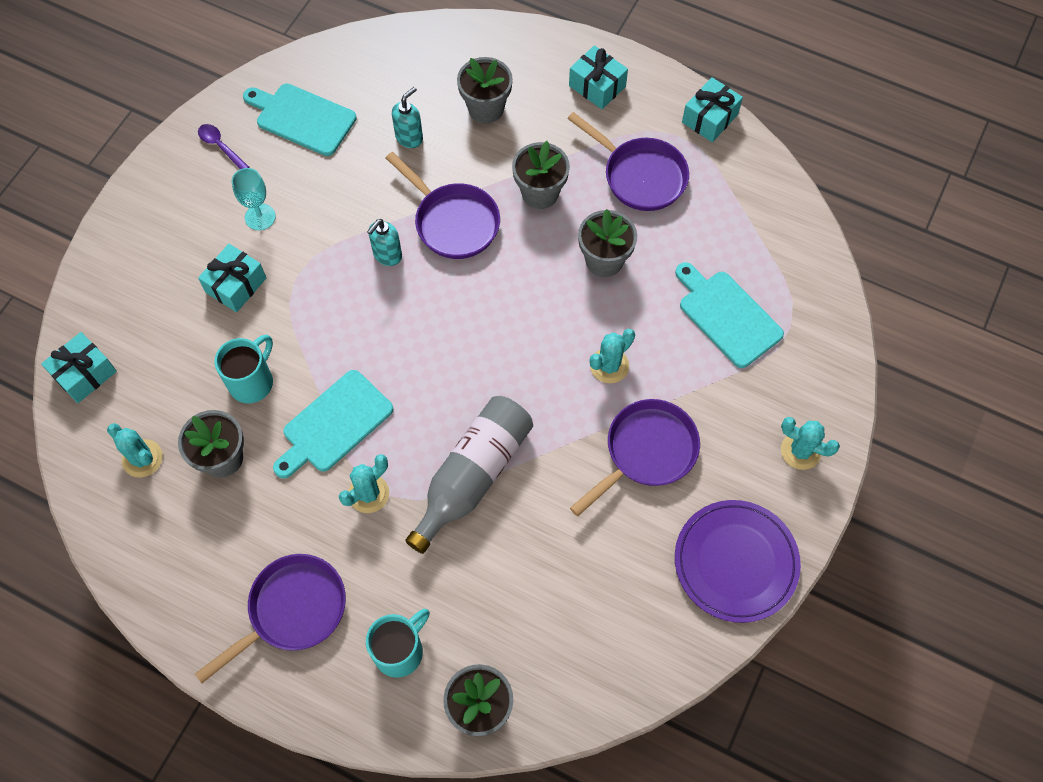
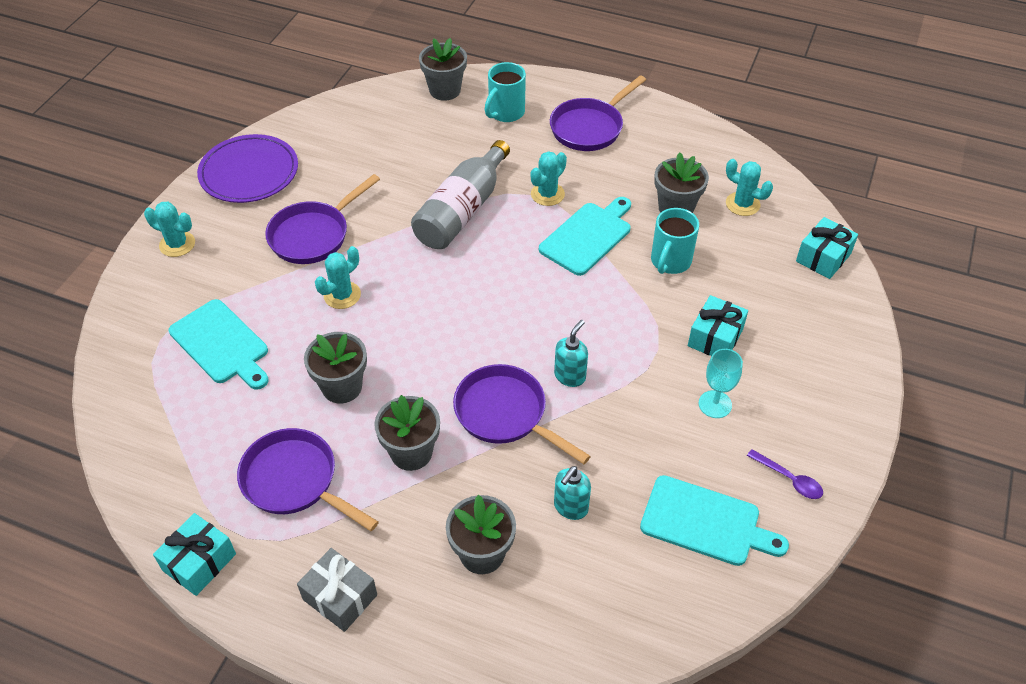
camera: 175 degrees right, 15 degrees down
(597, 86) = (340, 597): turquoise gift -> grey gift

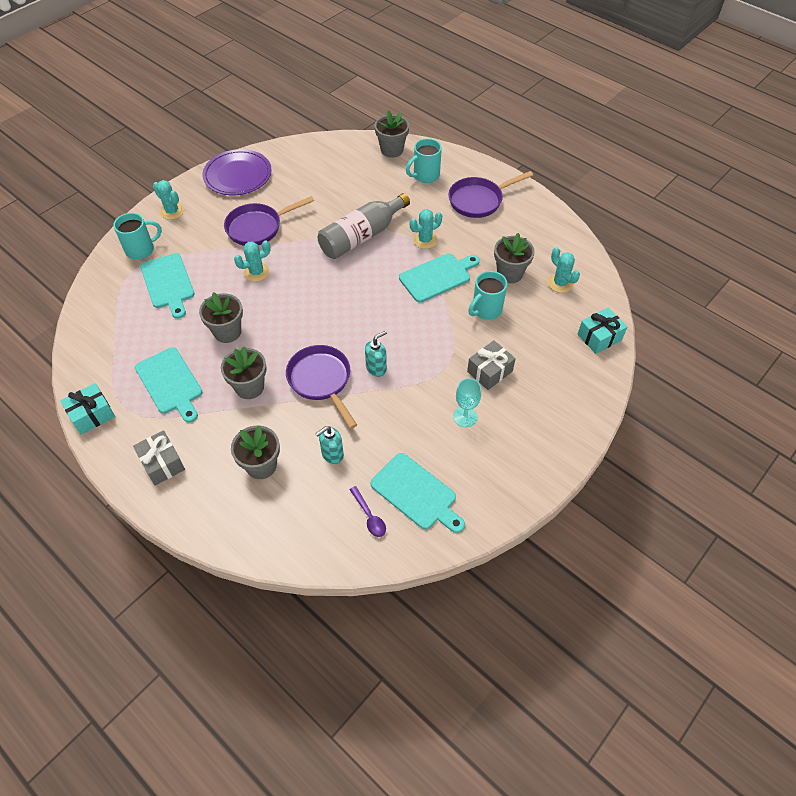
camera: 20 degrees right, 5 degrees up
(157, 309) = (141, 250): none -> turquoise mug
(295, 481) = (170, 383): purple pan -> turquoise cutting board
(715, 338) = (489, 371): turquoise gift -> grey gift
(789, 479) = (489, 483): purple spoon -> purple spoon (369, 516)

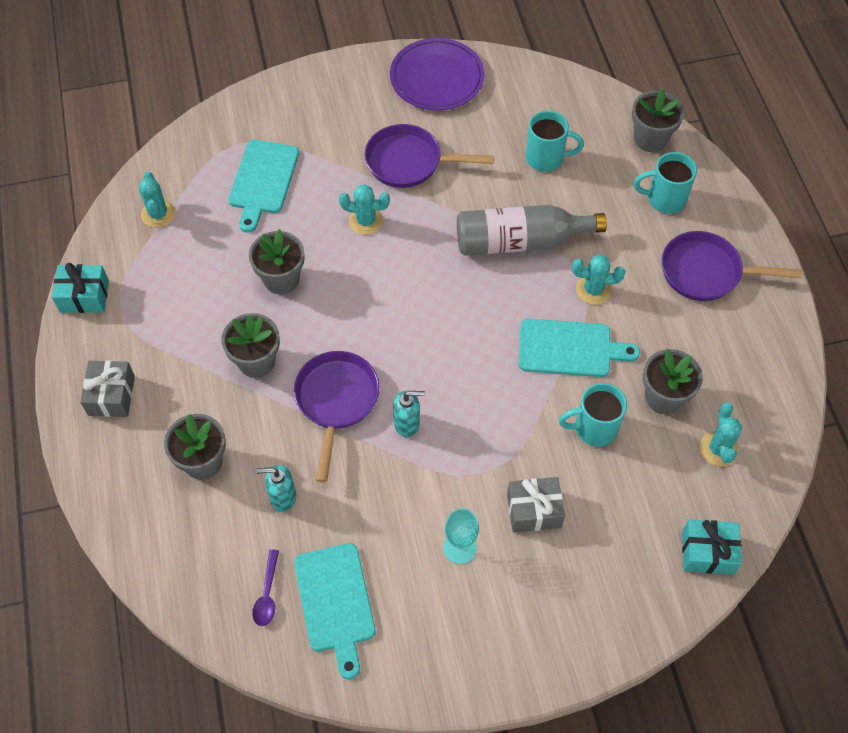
camera: 35 degrees right, 5 degrees up
(141, 250) = (264, 121): turquoise mug -> turquoise mug (546, 158)
(170, 383) = (182, 306): turquoise cutting board -> none
(172, 211) = (330, 88): turquoise cactus -> turquoise cactus (158, 214)

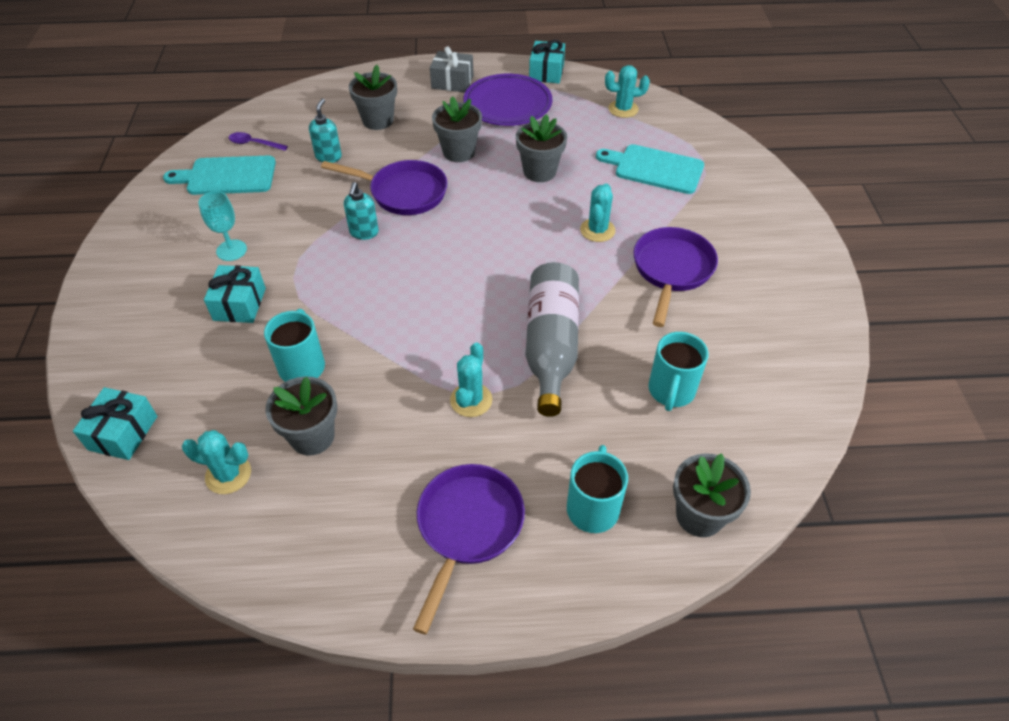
camera: 100 degrees right, 10 degrees down
(437, 78) = (799, 309): purple plate -> purple plate (507, 104)
(534, 510) = (239, 304): grey gift -> turquoise gift
(569, 348) = (402, 364): turquoise cutting board -> none

